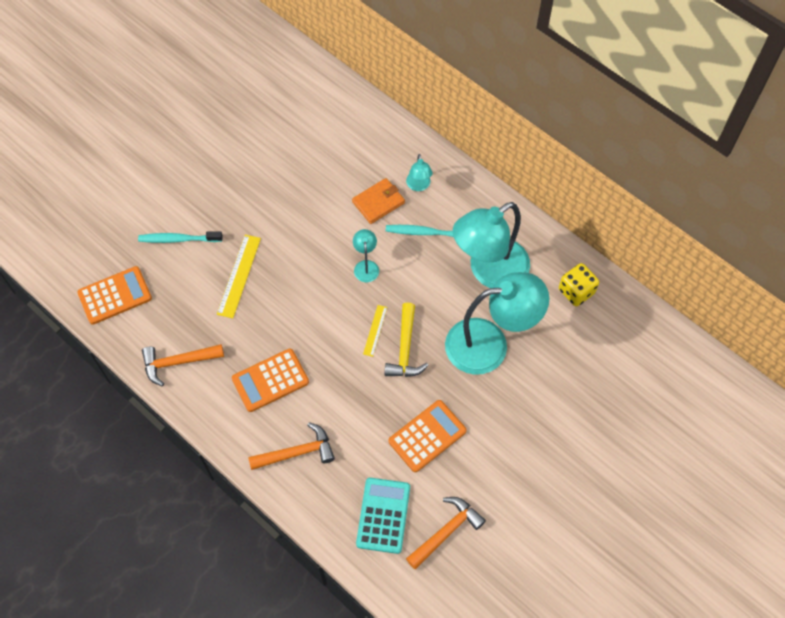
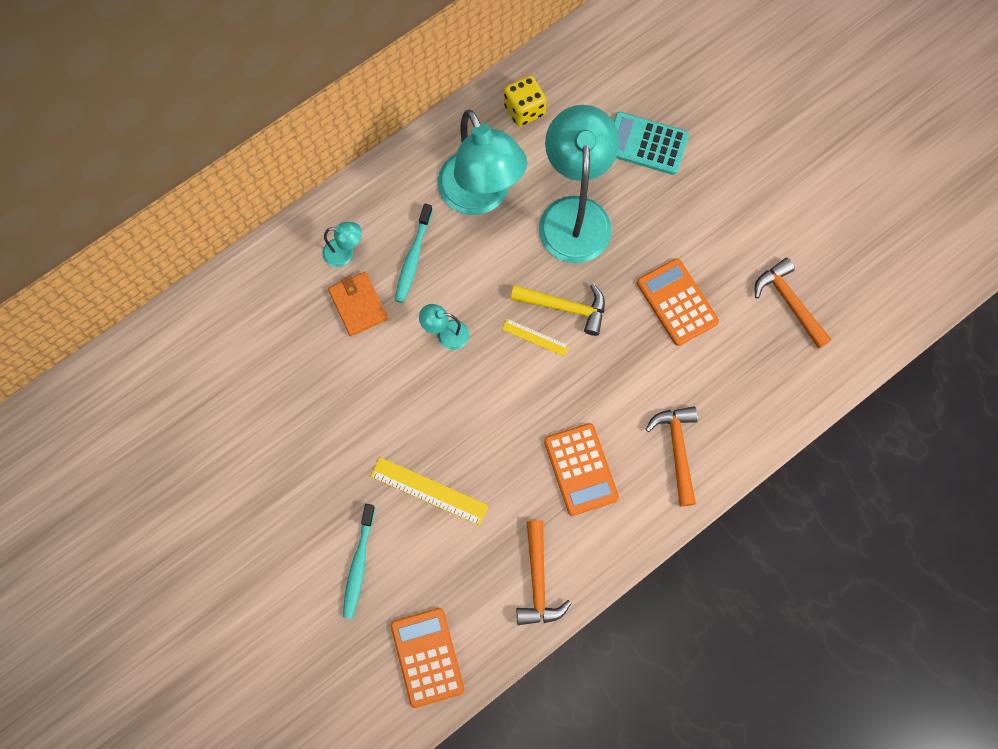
camera: 80 degrees left, 10 degrees up
(383, 515) = (764, 365): turquoise calculator -> turquoise calculator (646, 144)

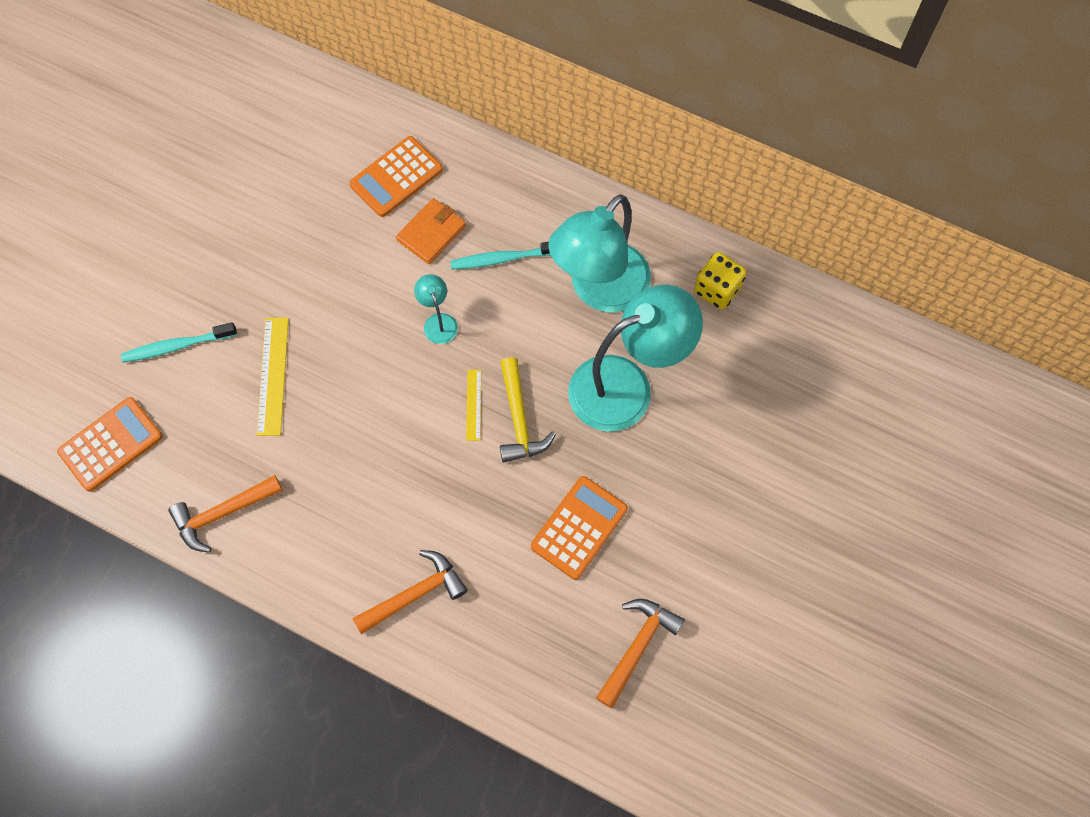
camera: 65 degrees right, 5 degrees down
(345, 253) = (478, 198): turquoise lamp -> none
(581, 469) = (353, 506): orange calculator -> orange calculator (396, 177)
(646, 144) = (744, 422): turquoise calculator -> none

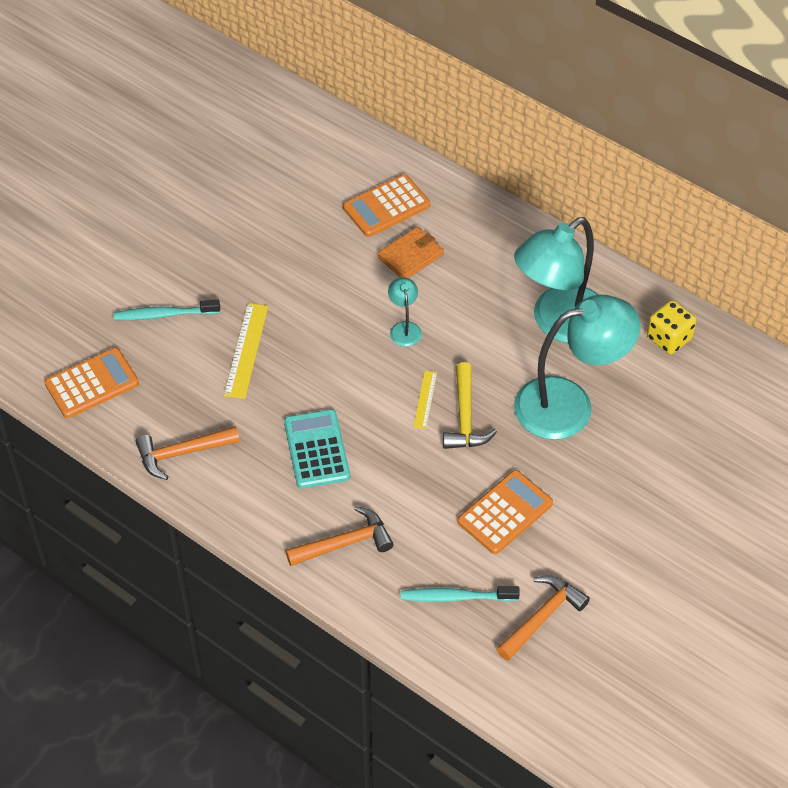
camera: 10 degrees right, 15 degrees down
(367, 485) = (316, 449): none -> turquoise calculator
(503, 259) = (473, 286): turquoise toothbrush -> turquoise toothbrush (456, 597)

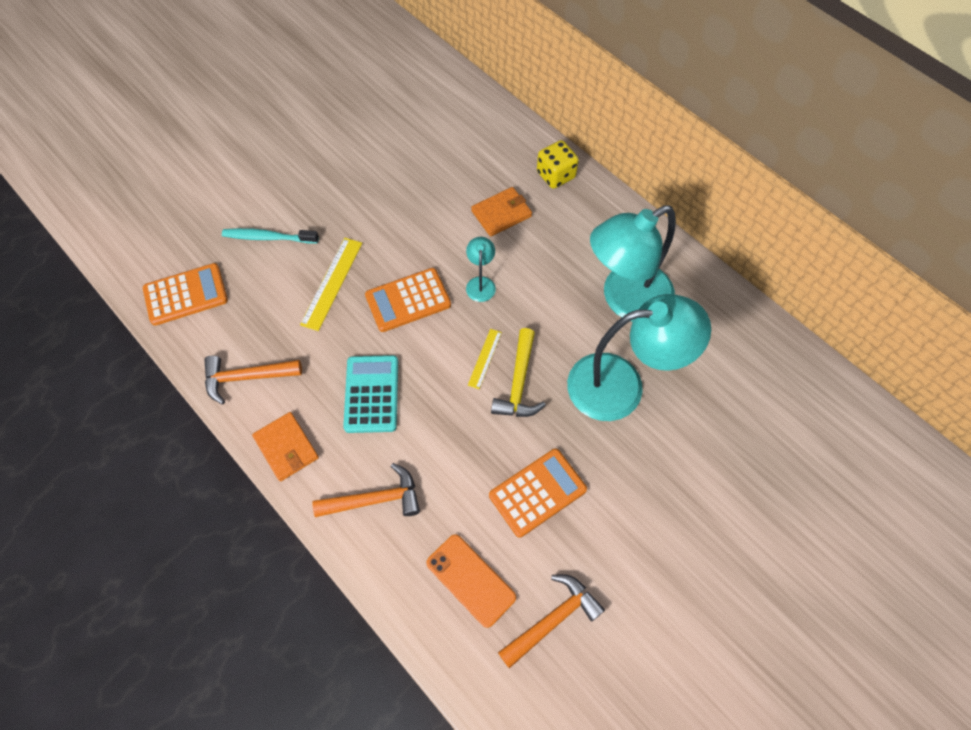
camera: 10 degrees right, 10 degrees up
(242, 511) = (286, 448): none -> orange wallet
(386, 207) = (489, 164): orange calculator -> orange calculator (408, 300)
(456, 597) = (470, 580): turquoise toothbrush -> orange phone
(669, 338) = (728, 331): yellow dice -> yellow dice (555, 175)

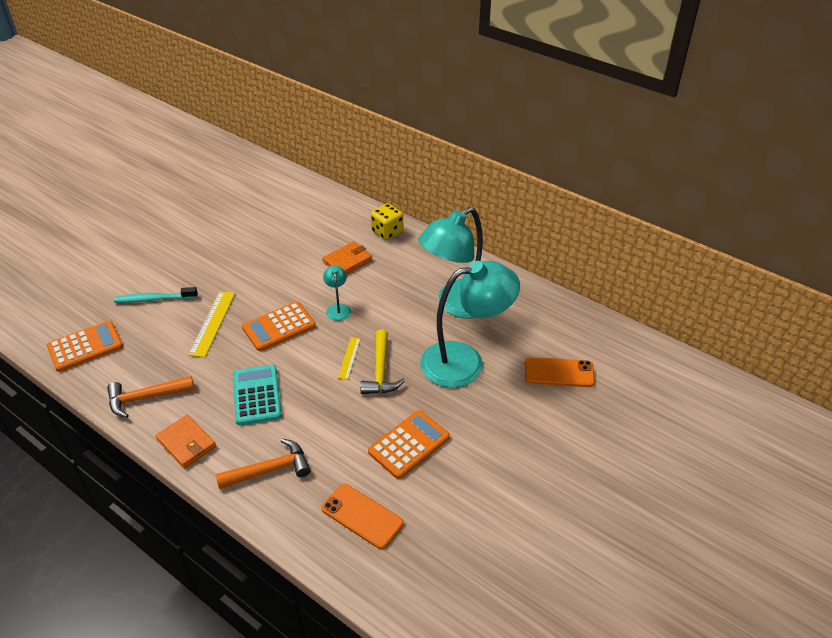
camera: 10 degrees left, 20 degrees down
(553, 619) = (438, 533): orange hammer -> none
(733, 419) = (559, 372): none -> orange phone

